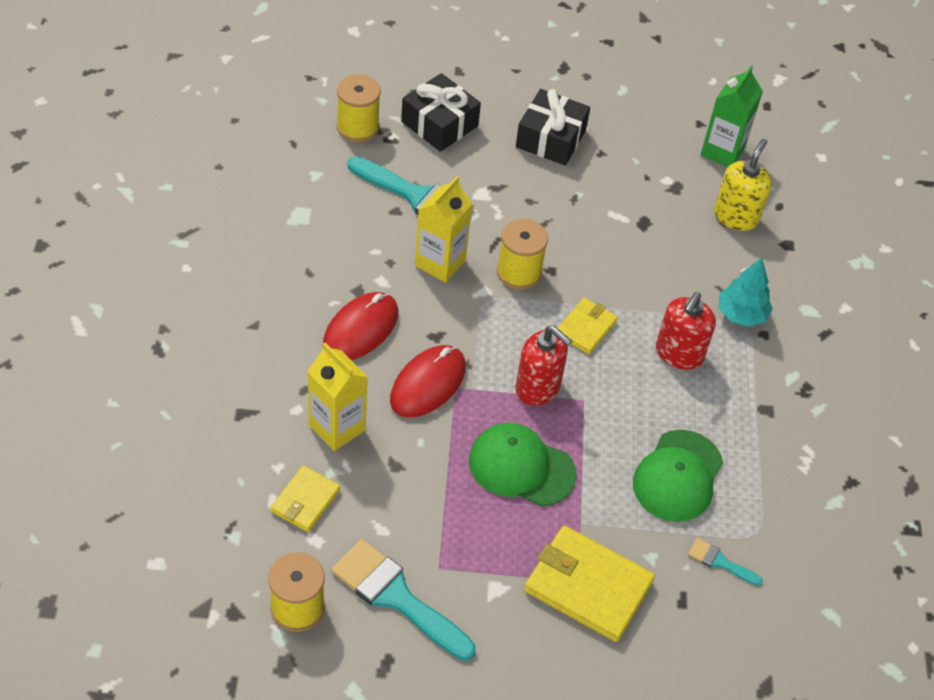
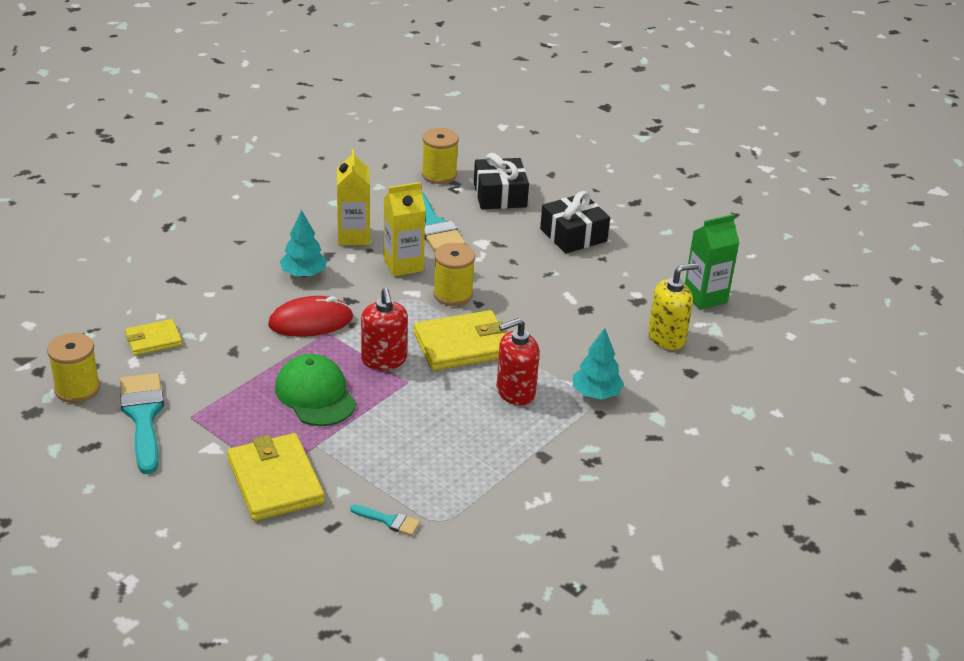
camera: 40 degrees right, 15 degrees down
(337, 427) = (222, 314): yellow carton -> yellow carton (353, 236)
(360, 329) = (304, 274): red mouse -> turquoise tree
(586, 328) = (462, 345): yellow wallet -> yellow wallet, size x1.75
(678, 476) = (422, 457): green cap -> none
(719, 562) = (389, 521): turquoise brush -> turquoise brush turned 135 degrees clockwise

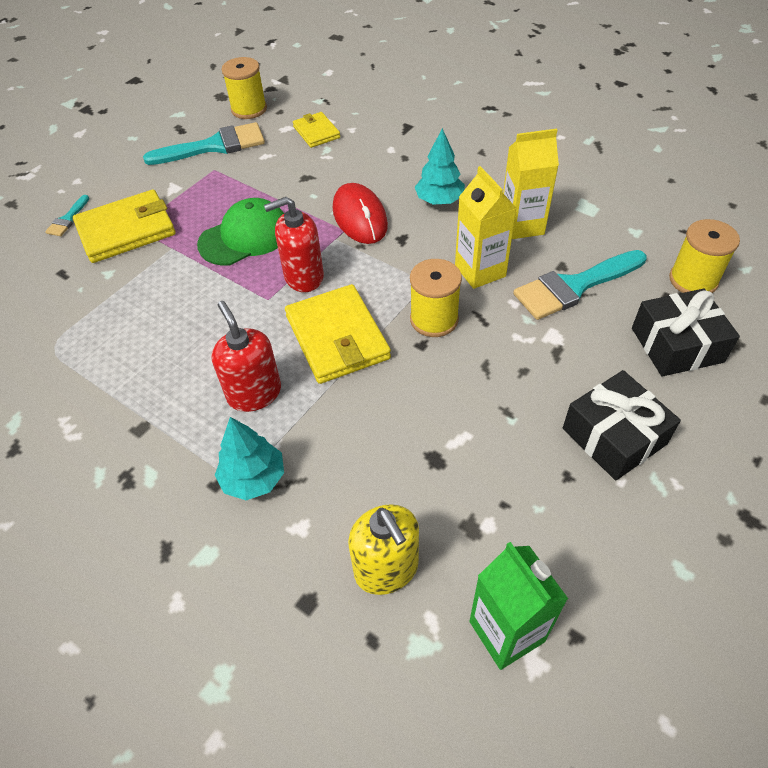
camera: 90 degrees right, 15 degrees up
(389, 521) = (61, 310): turquoise brush -> turquoise brush (68, 219)

